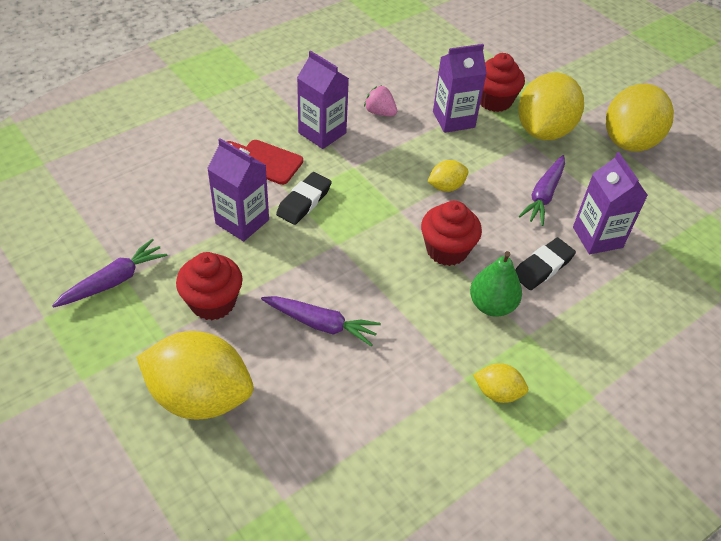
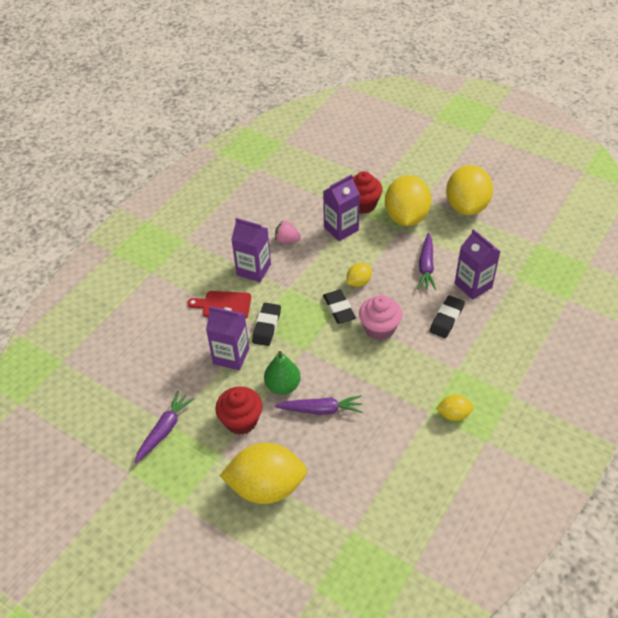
camera: 15 degrees left, 0 degrees up
(405, 210) = (339, 309): none -> black eraser
(447, 250) = (379, 328): red cupcake -> pink cupcake
(492, 305) = (425, 357): green pear -> green pear (283, 386)

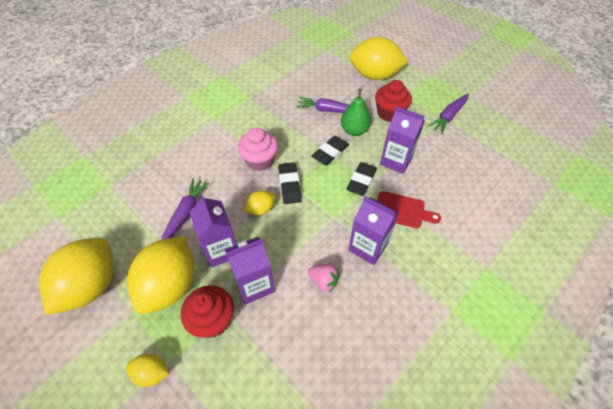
camera: 170 degrees left, 5 degrees up
(446, 319) = (198, 158): black eraser -> black eraser (330, 152)
(453, 414) = (234, 93): yellow lemon -> yellow lemon (152, 373)
(473, 285) = (154, 184): purple carton -> purple carton (221, 250)

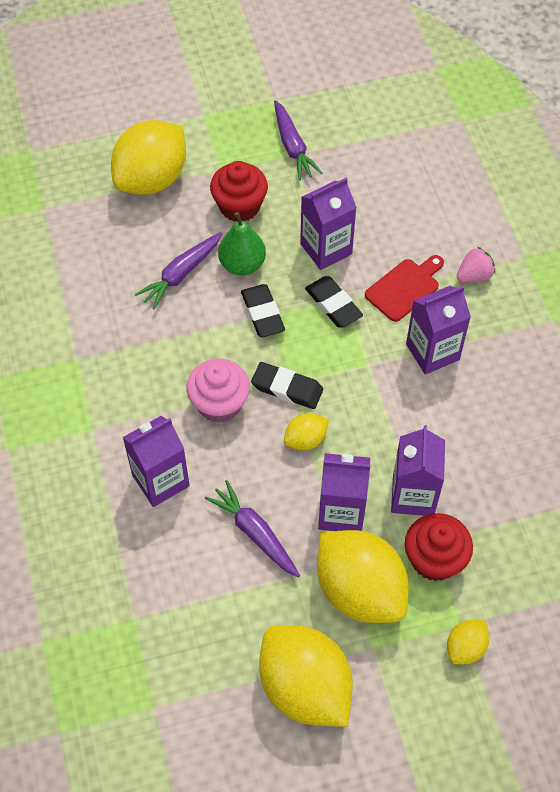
camera: 60 degrees left, 5 degrees up
(198, 158) = (160, 480): none -> purple carton
(261, 209) = (305, 440): yellow lemon -> yellow lemon turned 60 degrees clockwise
(323, 281) = (450, 421): pink strawberry -> pink strawberry (474, 275)

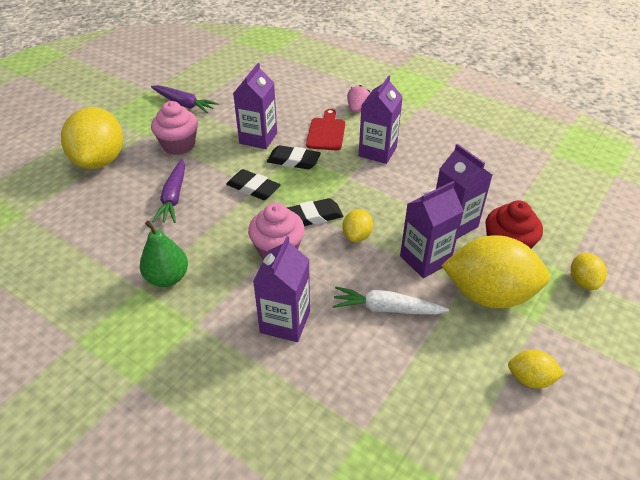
camera: 40 degrees left, 15 degrees down
(239, 206) = (179, 145): red cupcake -> pink cupcake
(242, 264) = (212, 171): green pear -> green pear (167, 278)
(254, 533) = (386, 309): purple carrot -> white carrot
(305, 687) = (530, 379): yellow lemon -> yellow lemon, size x0.47

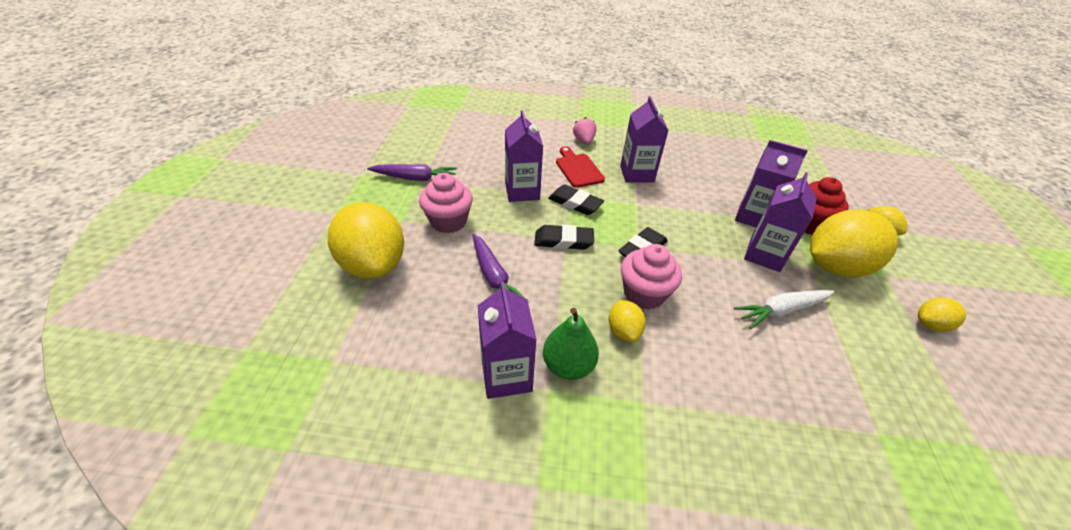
camera: 30 degrees left, 0 degrees up
(285, 322) = (718, 361): purple carton -> purple carton (506, 375)
(293, 161) = (575, 203): black eraser -> black eraser turned 45 degrees clockwise
(357, 236) = (694, 254): yellow lemon -> yellow lemon (623, 331)

